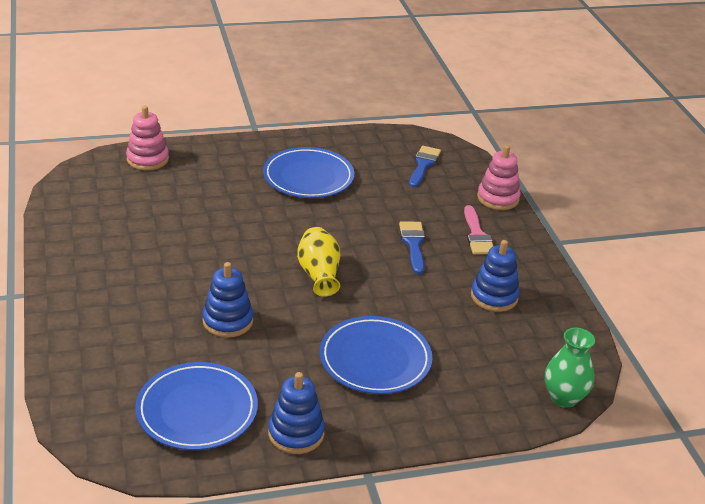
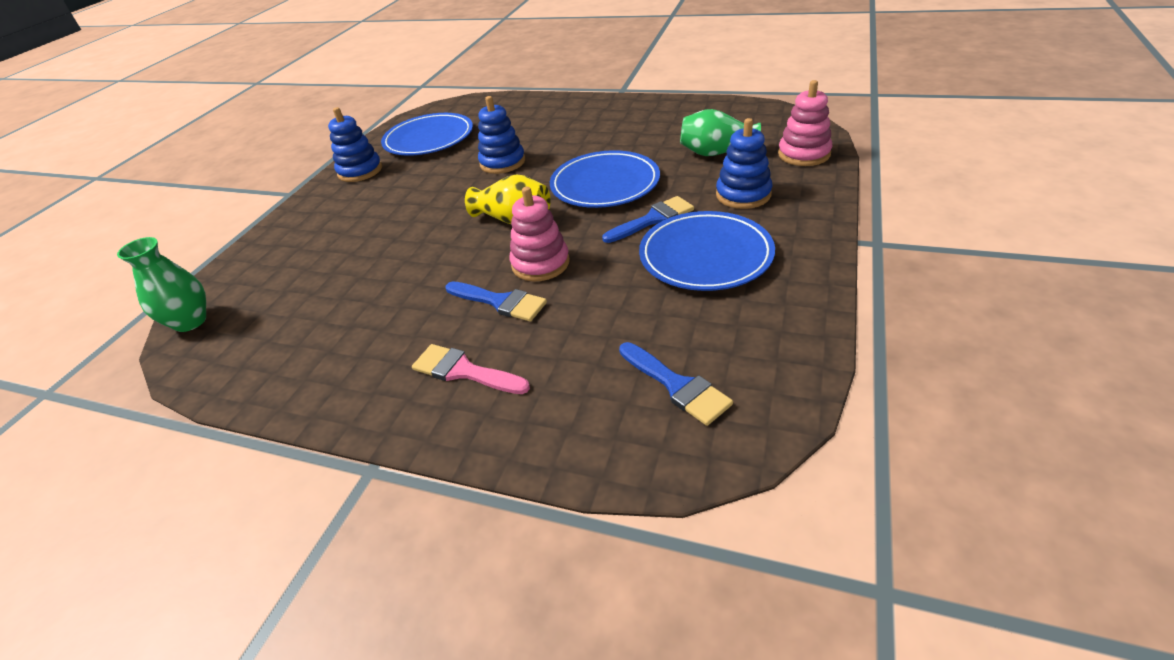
camera: 130 degrees right, 5 degrees up
(160, 199) = (716, 153): none -> green vase
(278, 207) = (653, 219): none -> blue brush
(375, 359) = (376, 223): blue plate -> blue plate (605, 184)
(494, 296) = (352, 334): blue stacking toy -> blue stacking toy (743, 195)
(498, 198) = (523, 443): pink stacking toy -> pink stacking toy (540, 264)

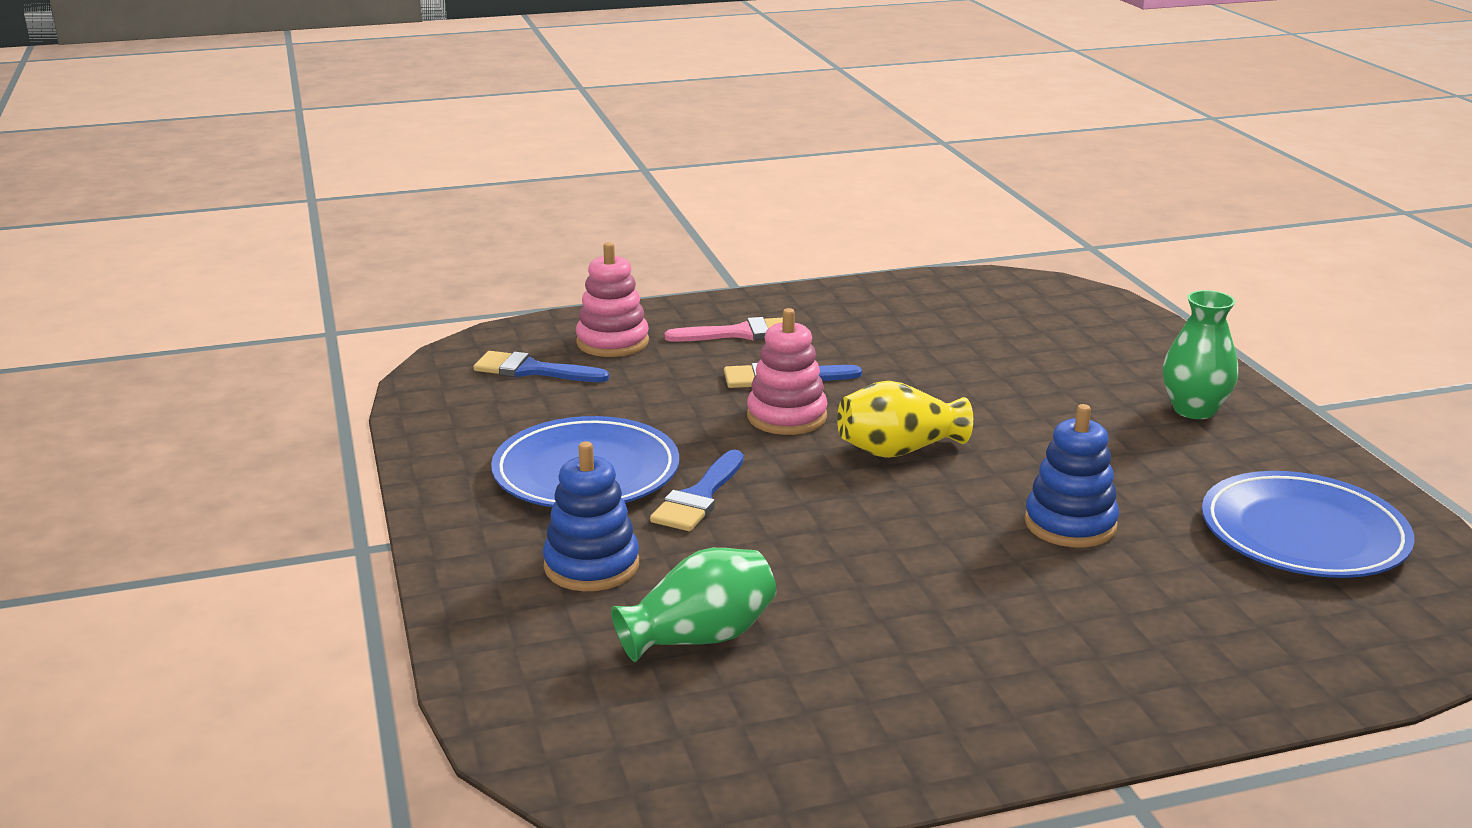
camera: 140 degrees right, 15 degrees down
(190, 321) = (1078, 294): green vase -> green vase (1194, 410)
(360, 171) = (1283, 453): blue stacking toy -> none
(605, 184) = (835, 529): blue plate -> none
(804, 154) = (527, 675): pink stacking toy -> pink stacking toy (612, 342)

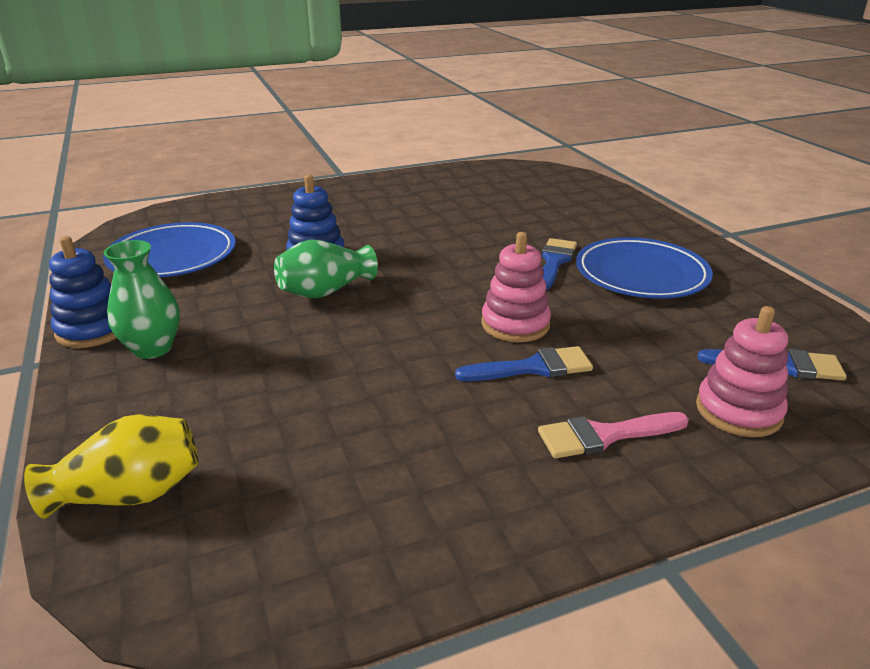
camera: 175 degrees right, 5 degrees up
(591, 566) = (594, 226): blue stacking toy -> blue stacking toy (93, 330)
(700, 637) = (520, 203): green vase -> green vase (325, 291)
(898, 450) = (421, 299): yellow vase -> yellow vase (130, 494)

